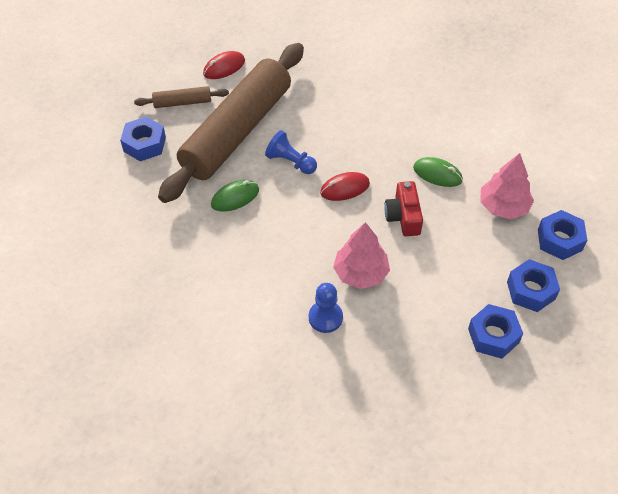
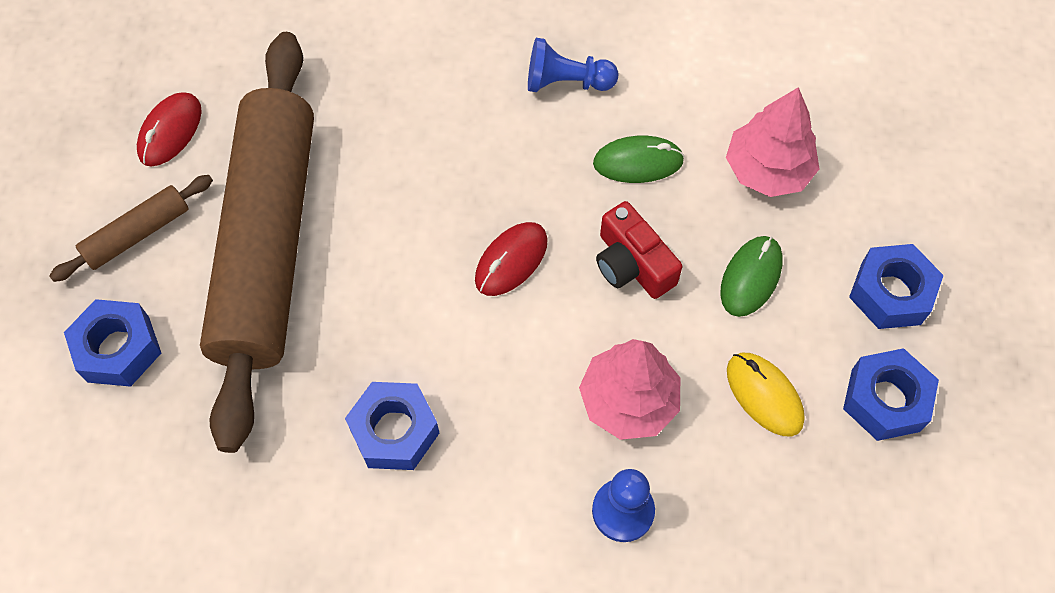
camera: 30 degrees left, 10 degrees up
(235, 197) = (342, 370): green mouse -> green mouse (751, 277)
(290, 162) = (394, 256): blue pawn -> blue pawn (566, 82)
(431, 303) = (764, 395): none -> yellow mouse
(560, 240) = (879, 186): blue nut -> blue nut (394, 431)

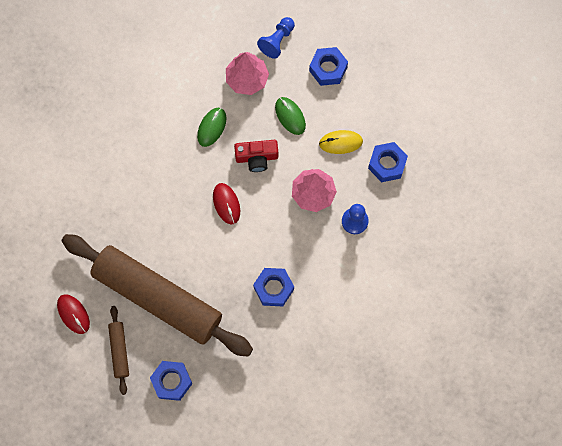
camera: 60 degrees left, 10 degrees up
(566, 82) = (154, 133): blue pawn -> blue pawn (277, 41)
(885, 400) = (368, 100): blue nut -> blue nut (387, 164)

